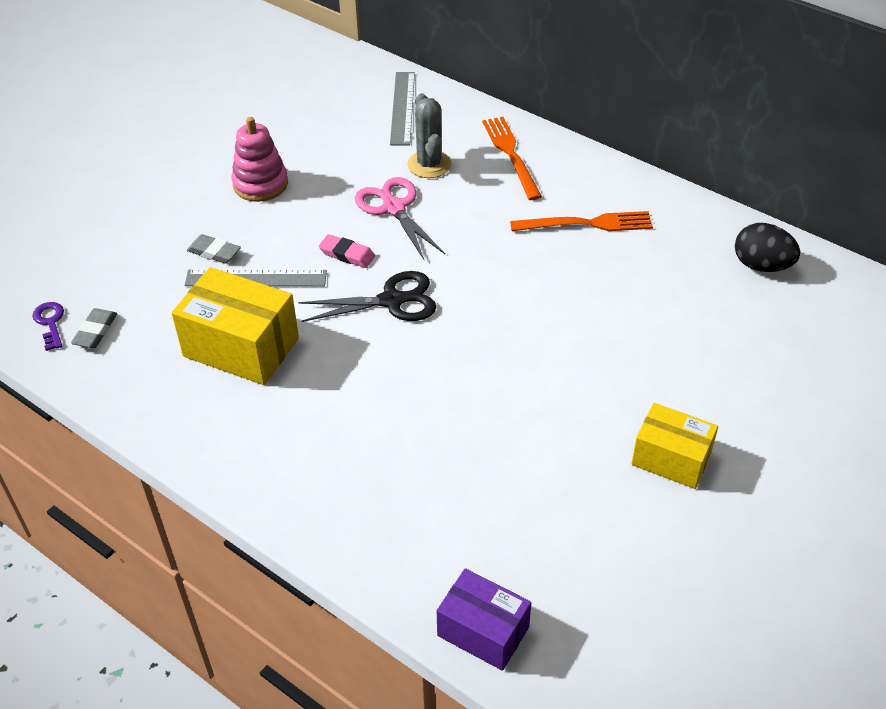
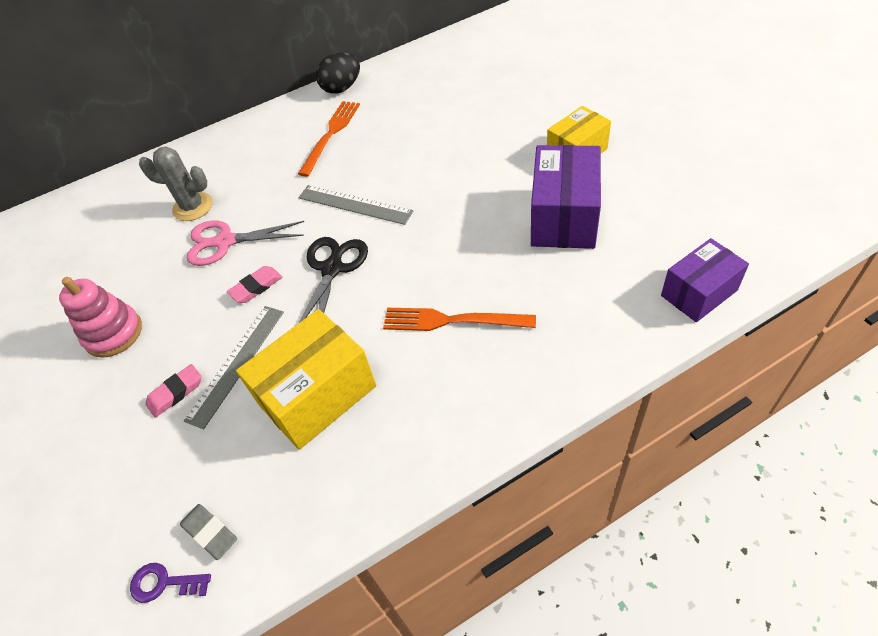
camera: 60 degrees left, 5 degrees up
(214, 252) = (176, 393): grey eraser -> pink eraser
(403, 108) = (109, 207): grey ruler -> grey ruler (355, 204)
(511, 154) = (224, 156): orange fork -> orange fork (452, 320)
(550, 474) = (564, 217): none -> purple box
(761, 265) = (429, 66): black egg -> black egg (342, 88)

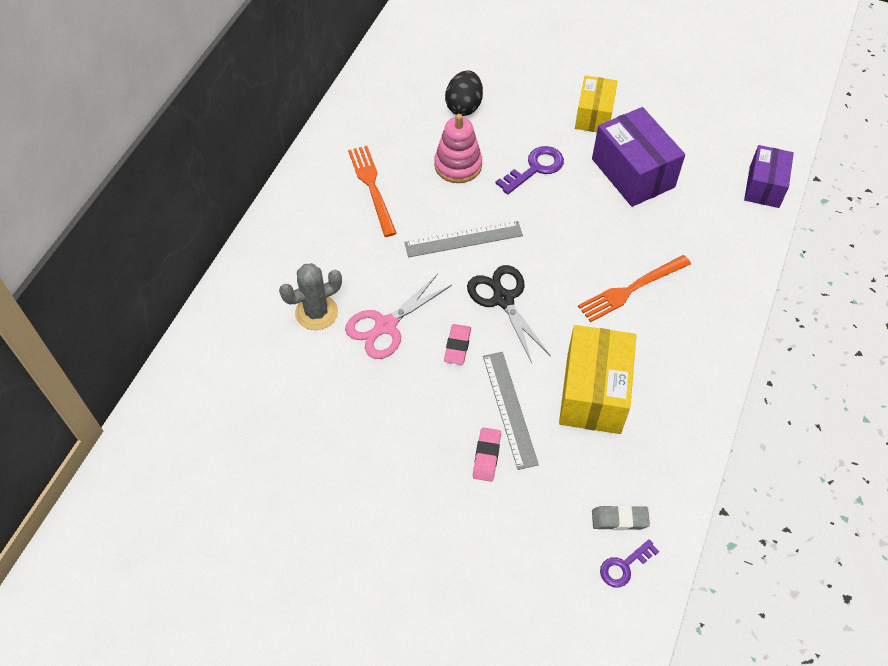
camera: 45 degrees left, 5 degrees up
(113, 333) = (377, 449): pink stacking toy -> pink stacking toy (458, 165)
(342, 88) = (331, 137): black egg -> black egg (464, 106)
(475, 175) = (535, 168): none -> purple key

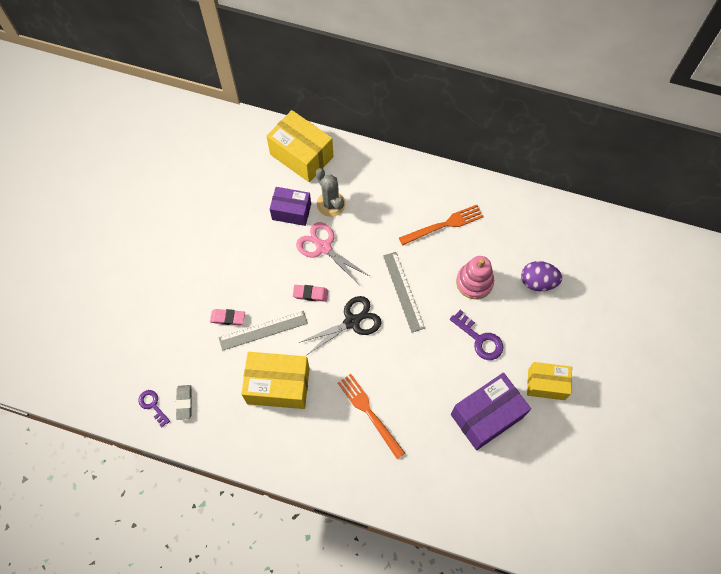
camera: 85 degrees right, 10 degrees up
(225, 345) = (301, 155): none -> yellow box
(464, 106) = (537, 282): black egg -> purple egg
(764, 187) = (487, 527): purple box -> purple box (291, 212)

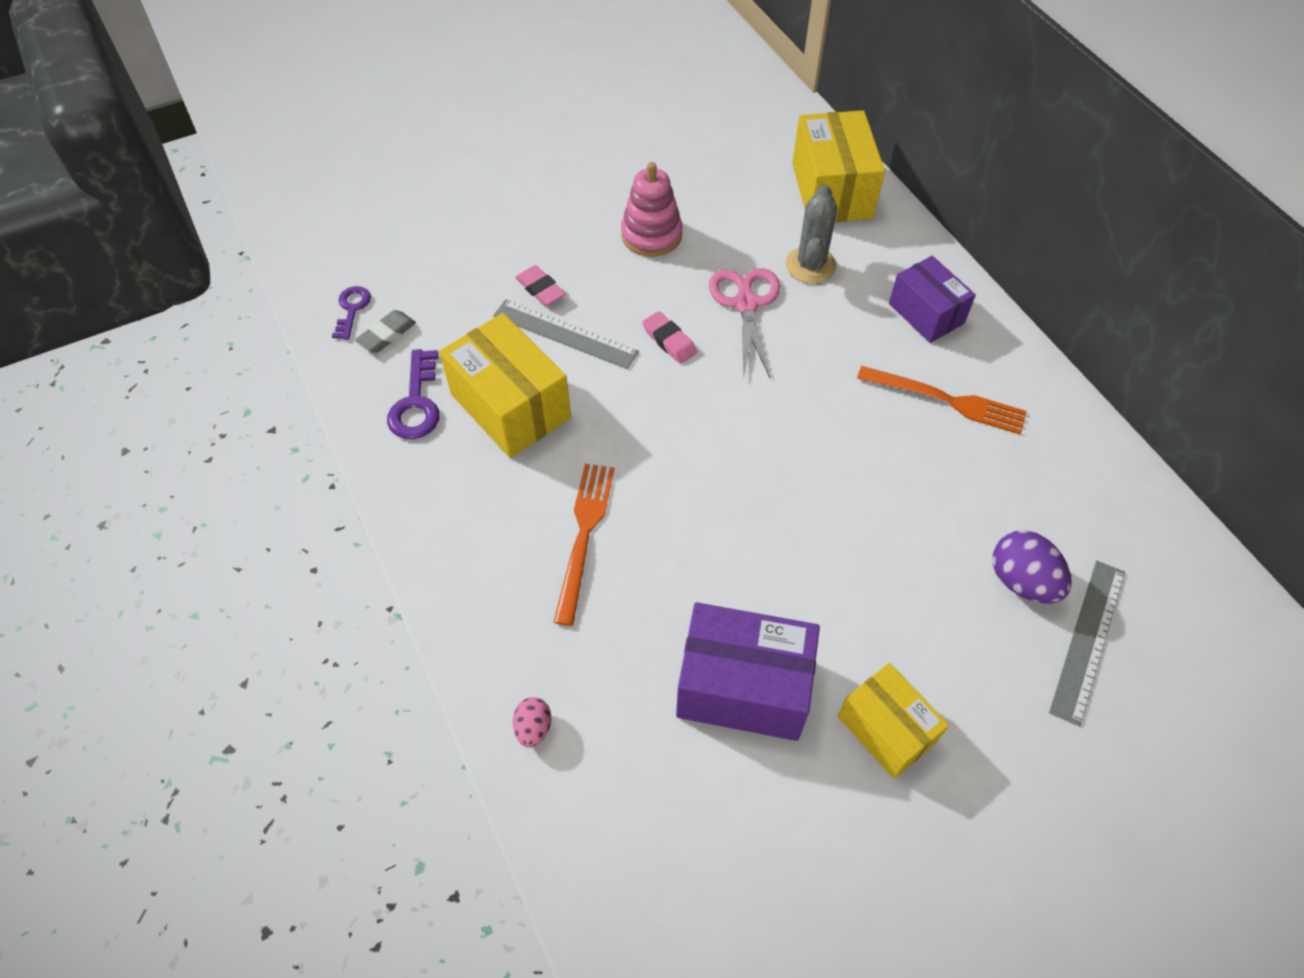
camera: 45 degrees right, 10 degrees down
(291, 212) = (749, 238): purple box -> purple box (926, 313)
(352, 322) = (686, 412): black scissors -> none
(403, 291) = (797, 432): grey ruler -> grey ruler (1088, 640)
(432, 505) = (533, 728): none -> pink egg
(474, 282) = (916, 502): pink stacking toy -> pink stacking toy (651, 235)
(479, 339) = (844, 579): purple key -> purple key (416, 403)

